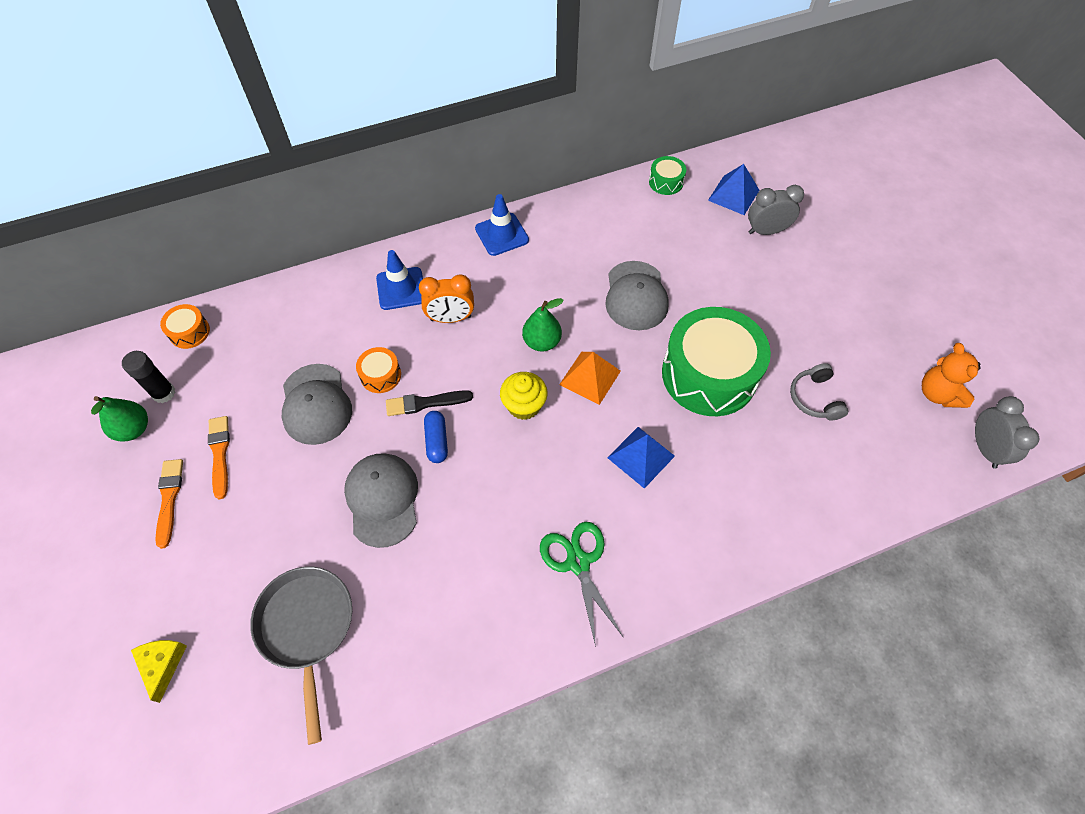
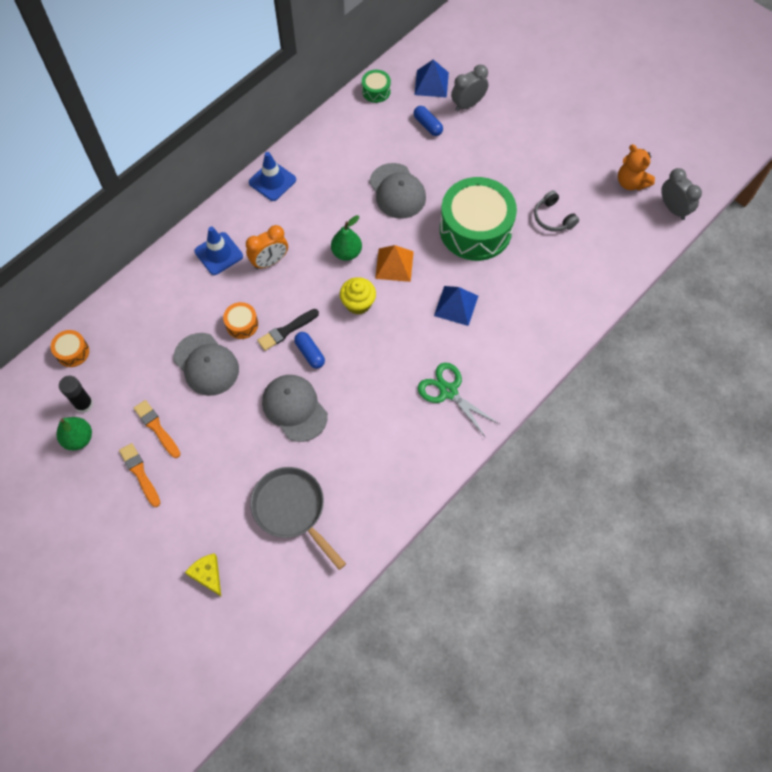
camera: 25 degrees left, 5 degrees up
(707, 237) = (427, 125): none -> blue capsule

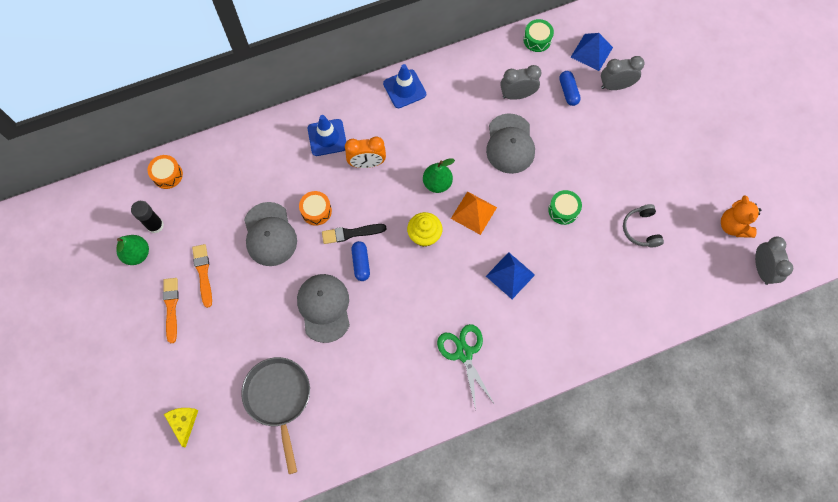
camera: 25 degrees right, 5 degrees up
(382, 146) = (517, 95): none -> grey clock
(475, 229) = (563, 210): green drum -> green drum, size x0.43

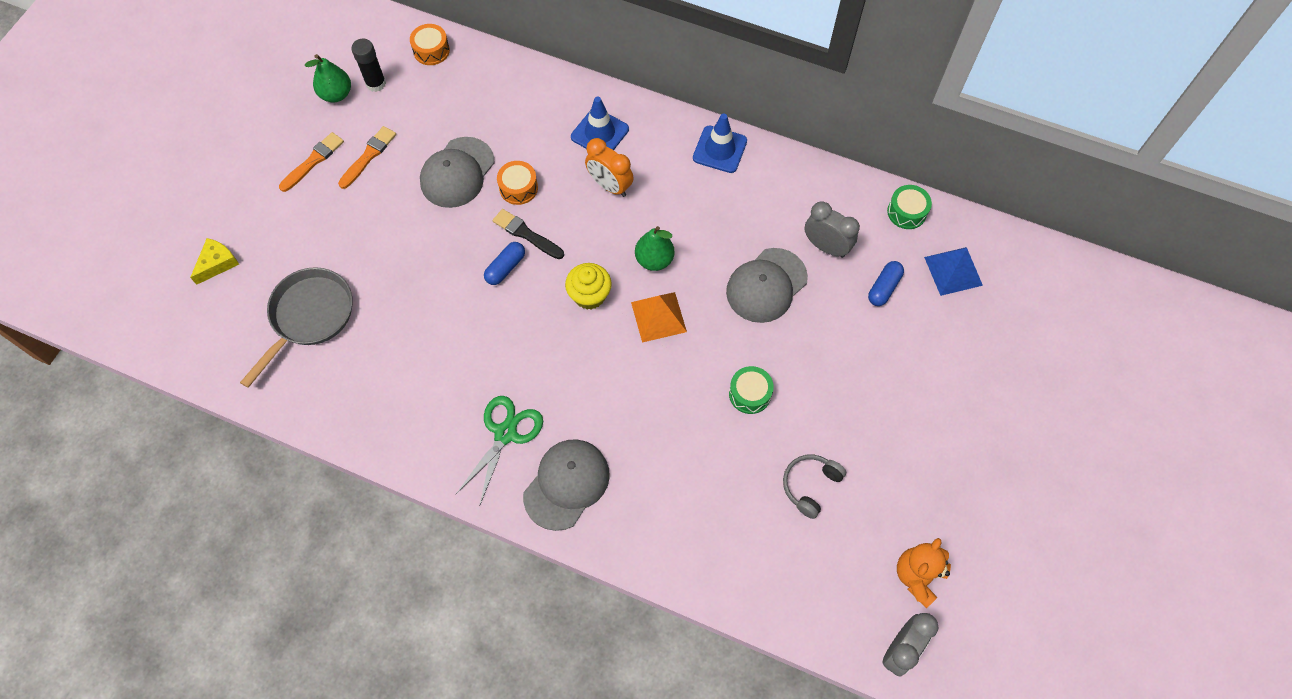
camera: 45 degrees right, 5 degrees down
(324, 308) = (431, 276): grey cap -> grey cap (566, 484)
(510, 275) = (628, 405): blue pyramid -> none
(615, 86) = (942, 324): grey clock -> none

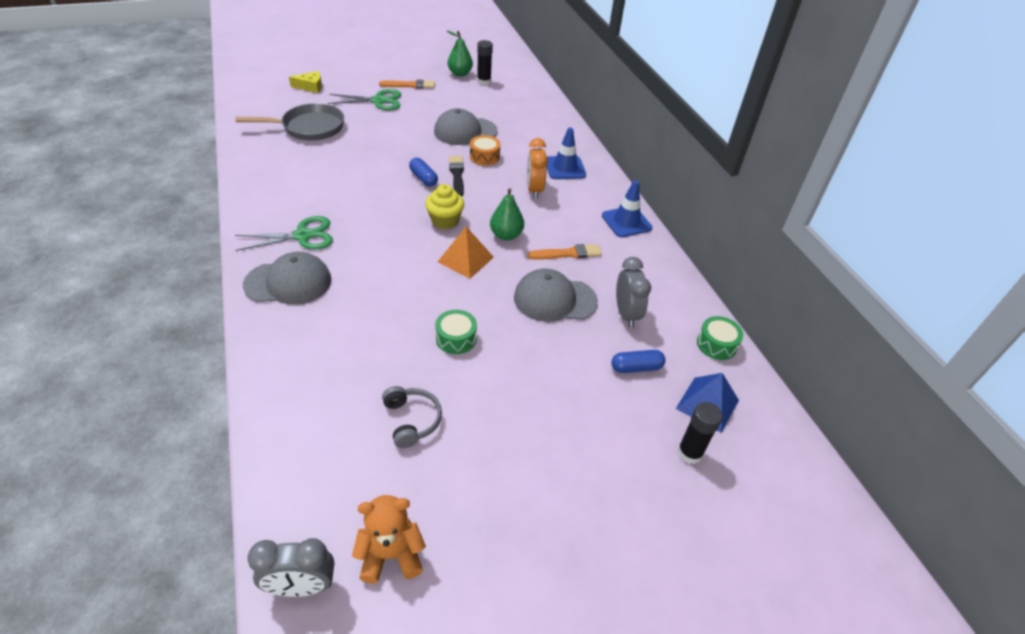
camera: 45 degrees right, 20 degrees down
(317, 214) = (378, 101): none -> green scissors
(368, 156) = (436, 99): orange brush -> orange brush (568, 253)
(431, 50) = (530, 88): orange drum -> none
(505, 268) = (423, 178): blue capsule -> blue capsule turned 60 degrees clockwise
(810, 485) = (412, 420): grey headphones -> grey headphones turned 75 degrees clockwise
(982, 321) = (689, 453): none -> black glue stick

